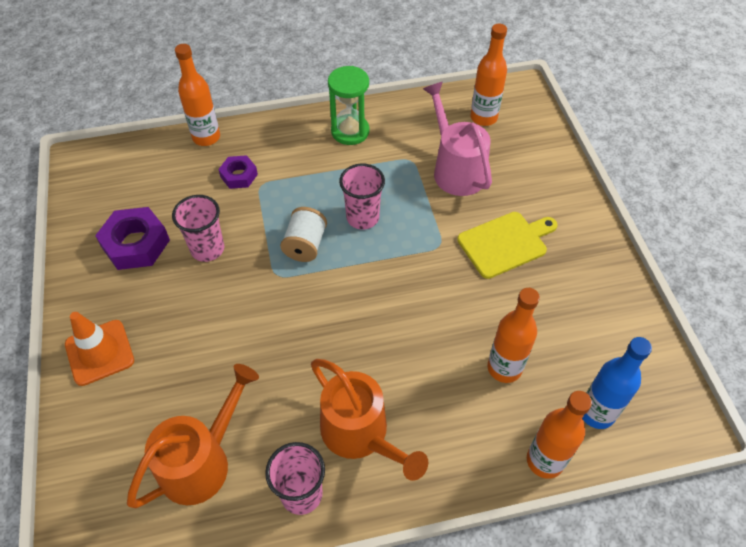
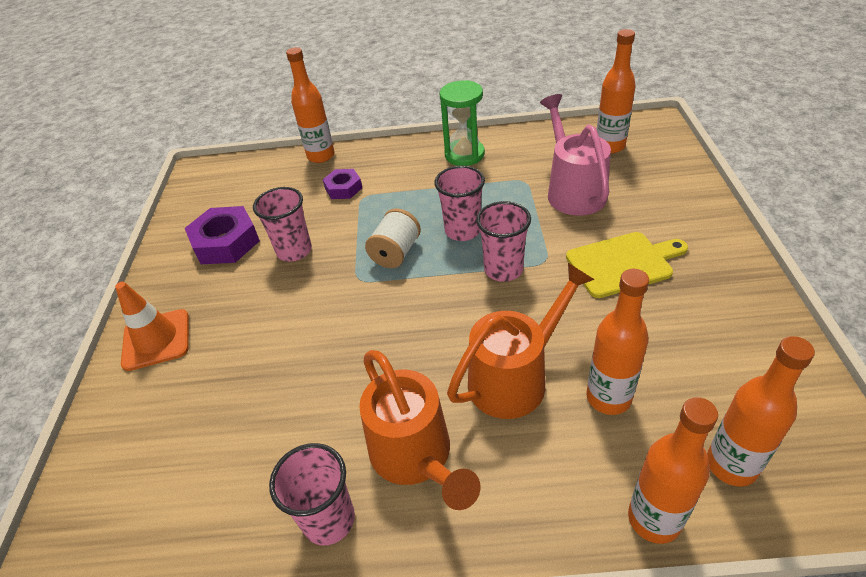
camera: 15 degrees right, 10 degrees down
(202, 460) = (226, 464): orange watering can -> orange watering can (516, 377)
(405, 256) = (503, 269): none -> pink cup
(596, 413) = (731, 465): blue bottle -> orange bottle

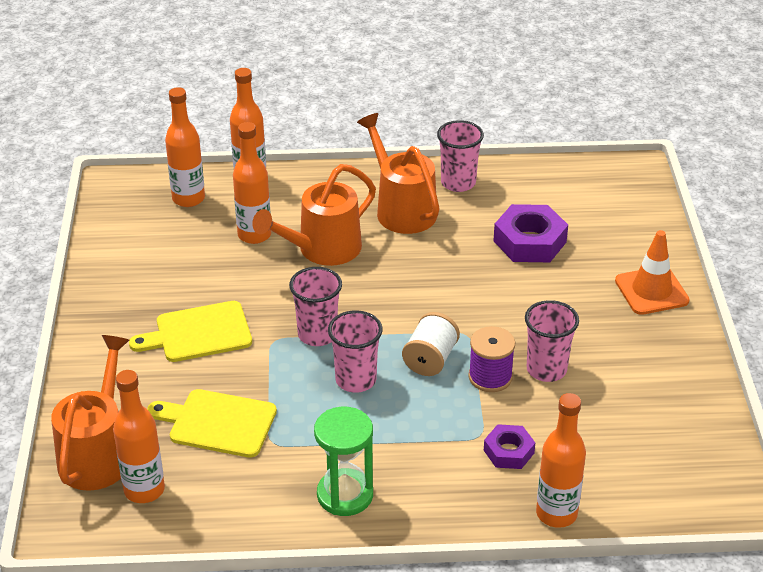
camera: 175 degrees right, 5 degrees down
(226, 242) = (634, 385): purple nut -> purple nut (529, 241)
(345, 241) = (490, 377): none -> purple spool
(572, 190) = (218, 423): pink watering can -> yellow cutting board
(658, 164) = (98, 453): none -> orange watering can

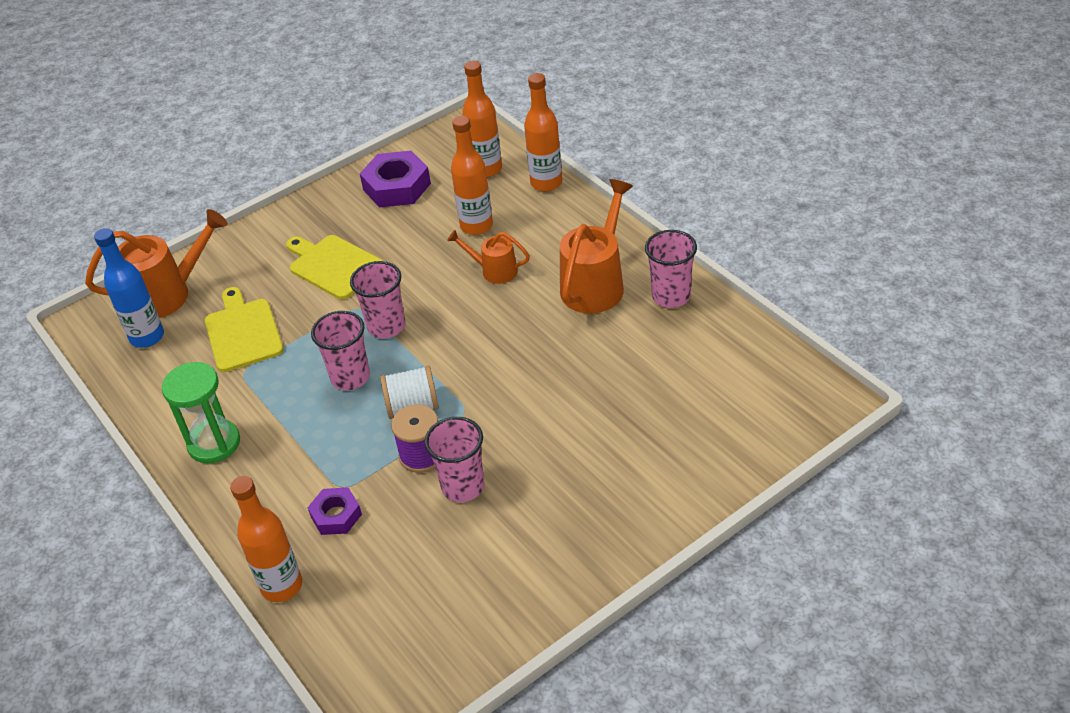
camera: 60 degrees right, 5 degrees up
(144, 490) = (147, 337): orange bottle -> blue bottle
(322, 250) = (494, 270): orange watering can -> orange watering can, size x0.57
(529, 241) = (634, 384): purple nut -> purple nut (397, 187)
(651, 291) = (645, 505): orange traffic cone -> none

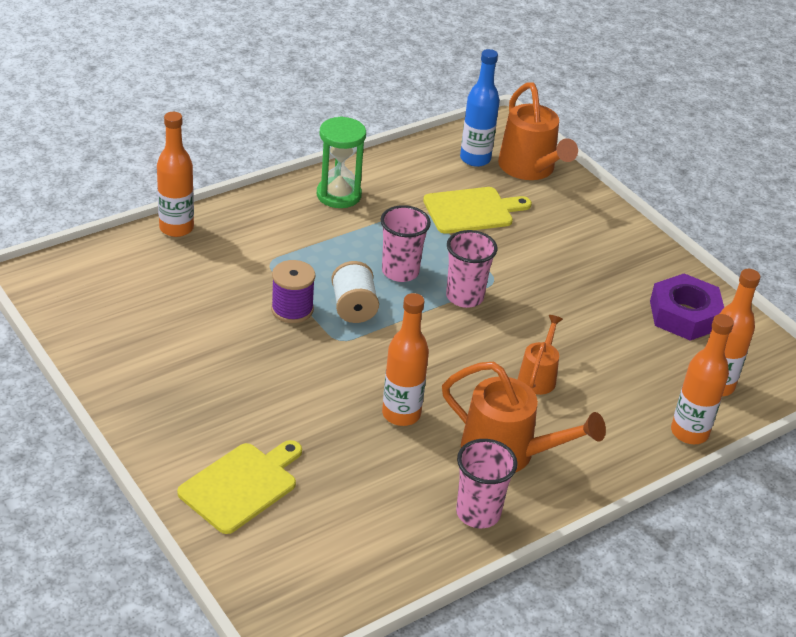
camera: 85 degrees right, 5 degrees down
(333, 266) = (558, 266): yellow cutting board -> yellow cutting board (241, 485)
(336, 515) = (238, 258): purple nut -> none
(463, 486) = (247, 332): pink cup -> none
(476, 226) = (614, 369): orange bottle -> orange bottle (401, 414)

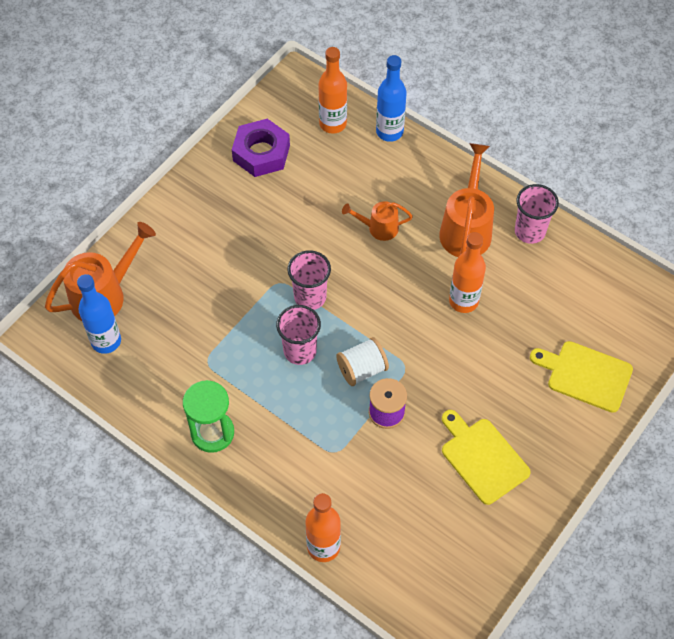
camera: 105 degrees left, 20 degrees up
(472, 210) = (189, 323): yellow cutting board -> yellow cutting board (482, 458)
(689, 432) = (389, 132): orange bottle -> blue bottle

